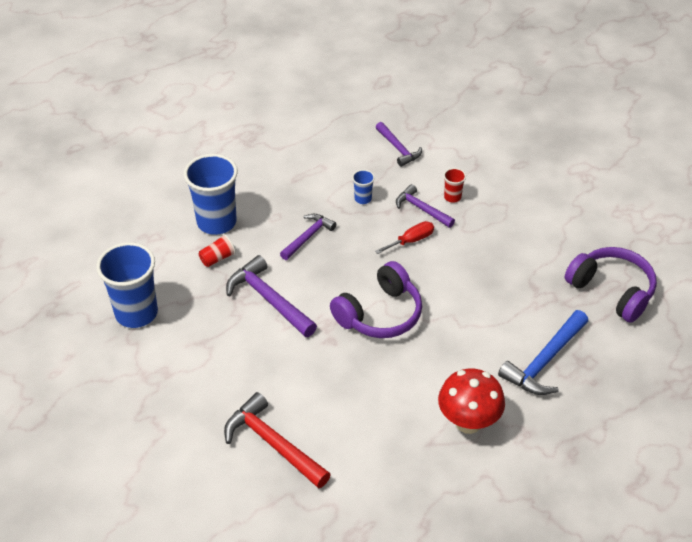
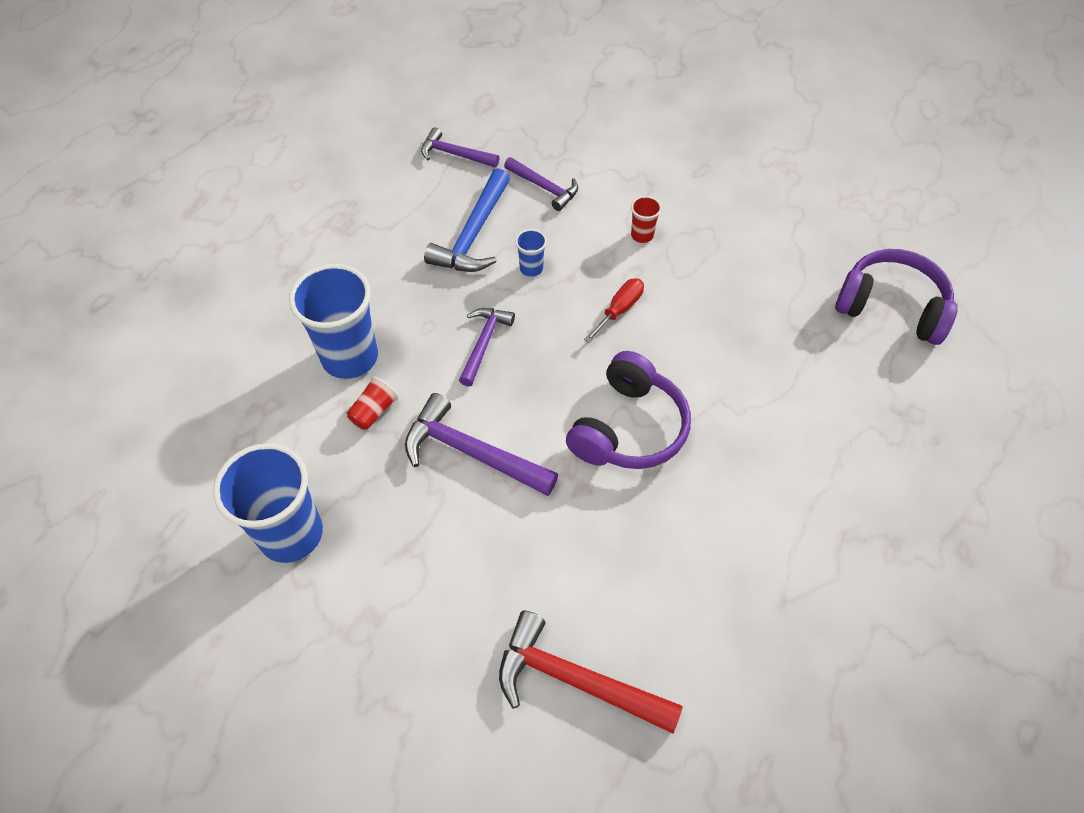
camera: 20 degrees left, 10 degrees up
(421, 209) = (611, 262): purple hammer -> purple hammer (454, 154)
(468, 422) = (816, 552): red mushroom -> none
(544, 361) = (864, 430): blue hammer -> blue hammer (473, 235)

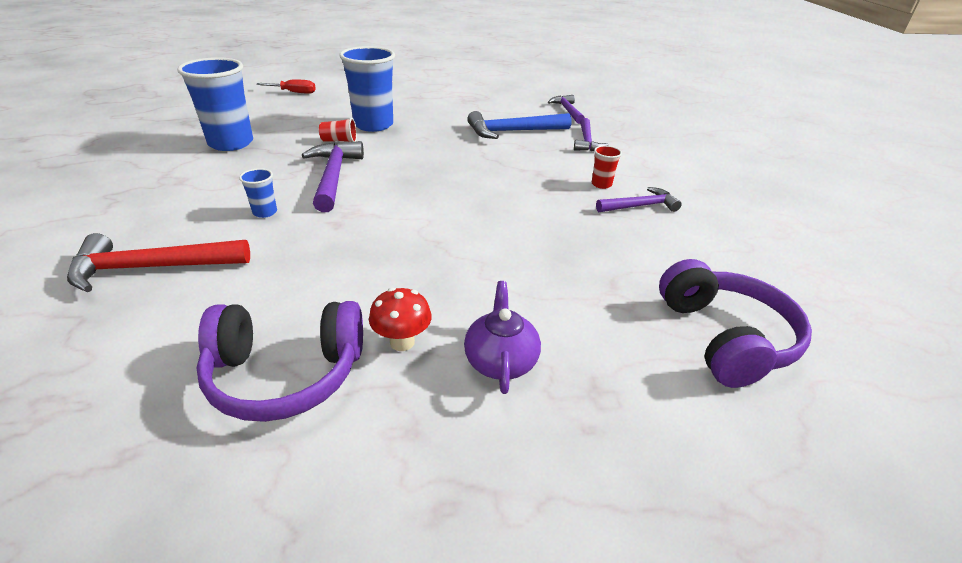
camera: 55 degrees right, 20 degrees down
(484, 343) = (429, 157): purple hammer -> purple hammer (640, 206)
(531, 268) = (511, 155): blue cup -> blue cup (265, 212)
(575, 680) = (151, 268): red hammer -> red hammer turned 90 degrees counterclockwise
(619, 310) = (518, 194): red screwdriver -> red screwdriver (294, 92)
(629, 428) = (410, 227): purple headphones -> purple headphones (285, 374)
(798, 508) = (402, 342): none -> red mushroom
(850, 454) = (500, 361): none -> purple teapot

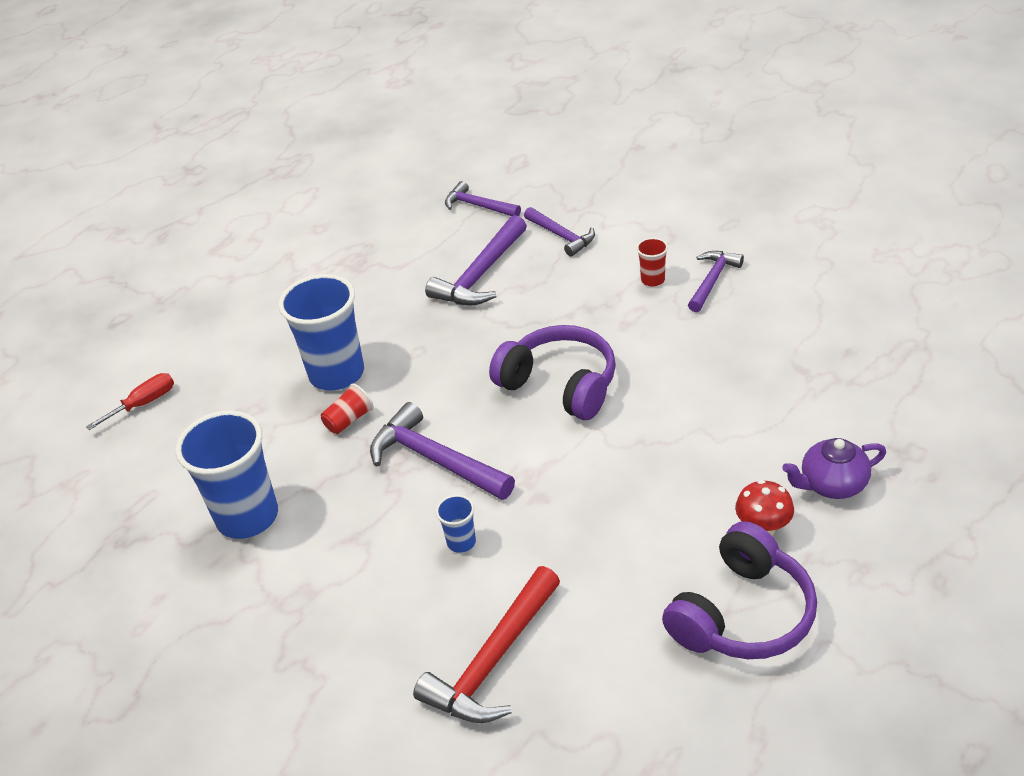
camera: 40 degrees left, 5 degrees up
(500, 361) = (832, 484): purple teapot -> purple teapot turned 60 degrees counterclockwise
(512, 132) = (480, 275): blue hammer -> purple hammer
(725, 337) = (910, 353): purple headphones -> purple headphones (560, 385)

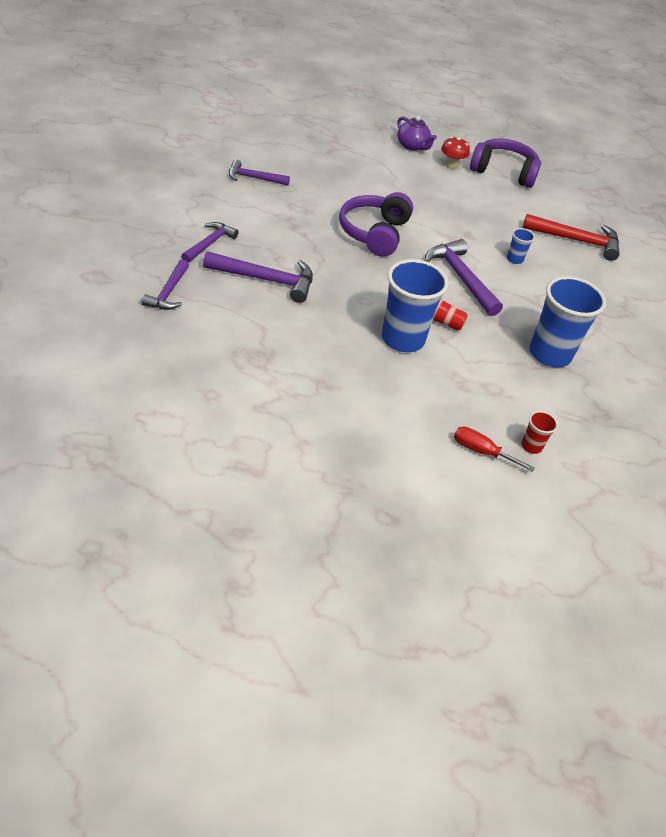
camera: 120 degrees left, 5 degrees up
(435, 460) = (460, 277): purple hammer -> purple hammer turned 135 degrees clockwise
(652, 280) = (258, 201): red cup -> red cup (531, 446)

